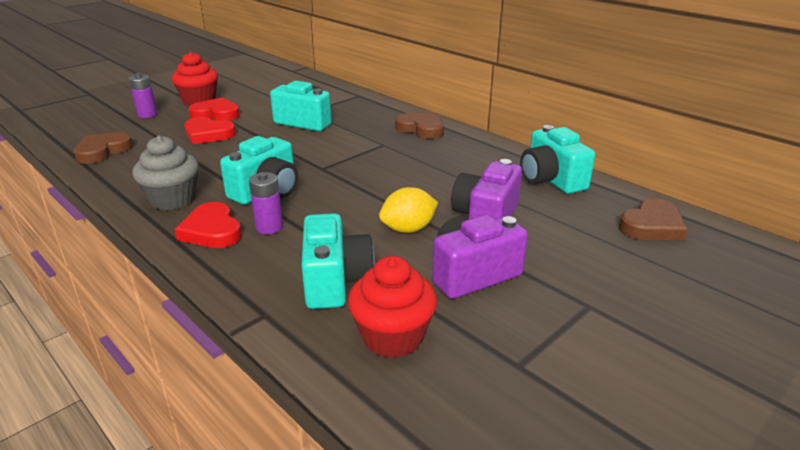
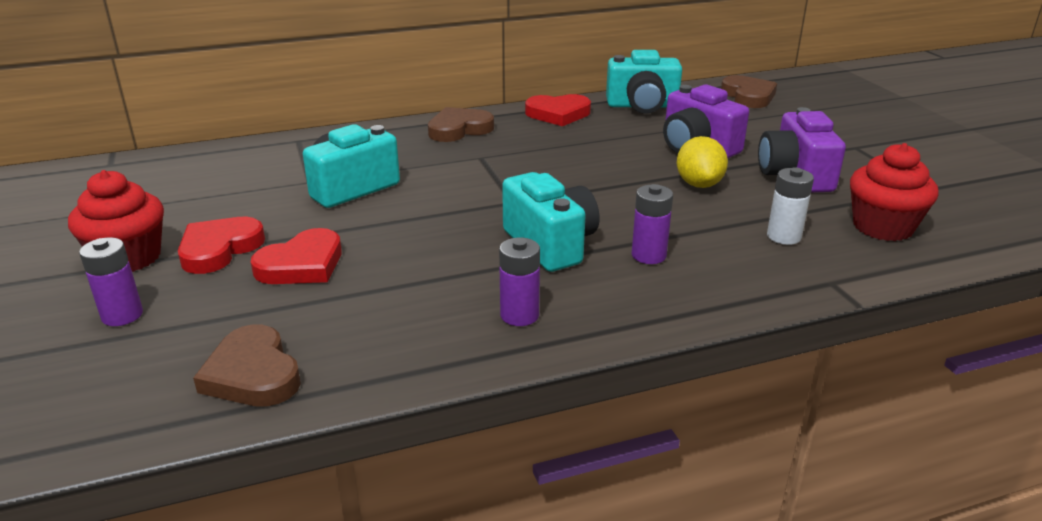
camera: 65 degrees left, 0 degrees up
(173, 199) = (519, 315): grey cupcake -> purple battery
(212, 230) = (634, 294): red heart -> red heart (558, 114)
(335, 281) = (783, 236): turquoise camera -> white battery

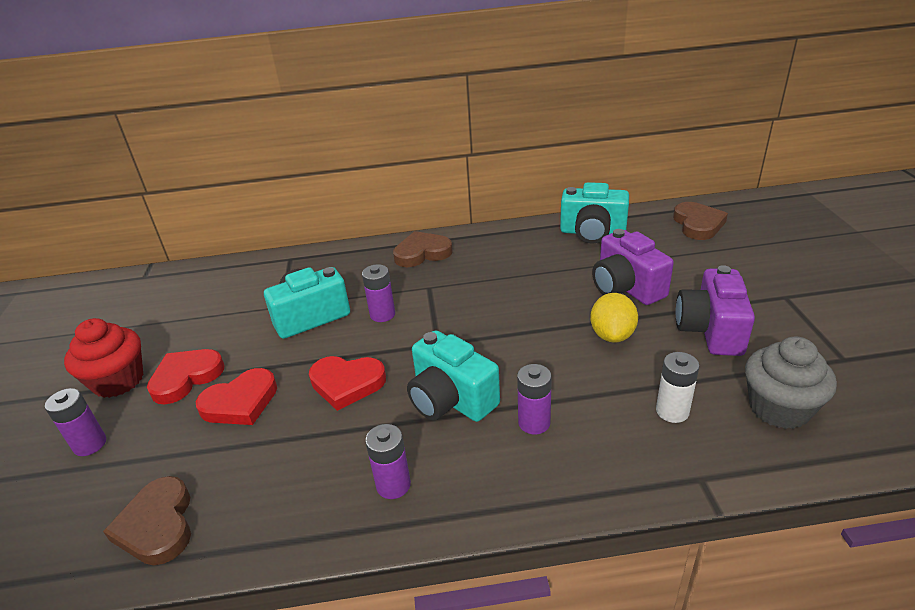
camera: 15 degrees right, 5 degrees up
(438, 182) = (382, 314): none -> purple battery
(550, 244) = (451, 399): turquoise camera -> turquoise camera turned 150 degrees clockwise
(558, 114) = (513, 239): red heart -> red heart (347, 383)
(882, 227) = (779, 408): red cupcake -> grey cupcake

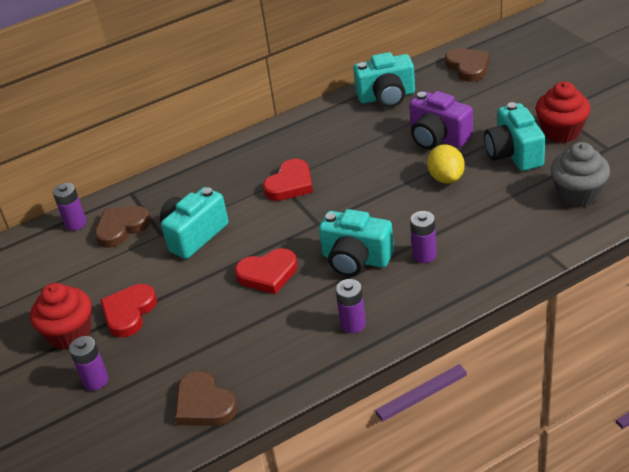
camera: 20 degrees left, 5 degrees up
(240, 402) = (193, 314): red heart -> red heart (290, 184)
(382, 314) = (256, 215): purple battery -> purple battery (76, 223)
(422, 253) = (251, 154): brown heart -> brown heart (121, 228)
(672, 411) = (512, 218): white battery -> none
(710, 330) = (513, 154): purple camera -> turquoise camera
(784, 321) = (561, 132): none -> red cupcake

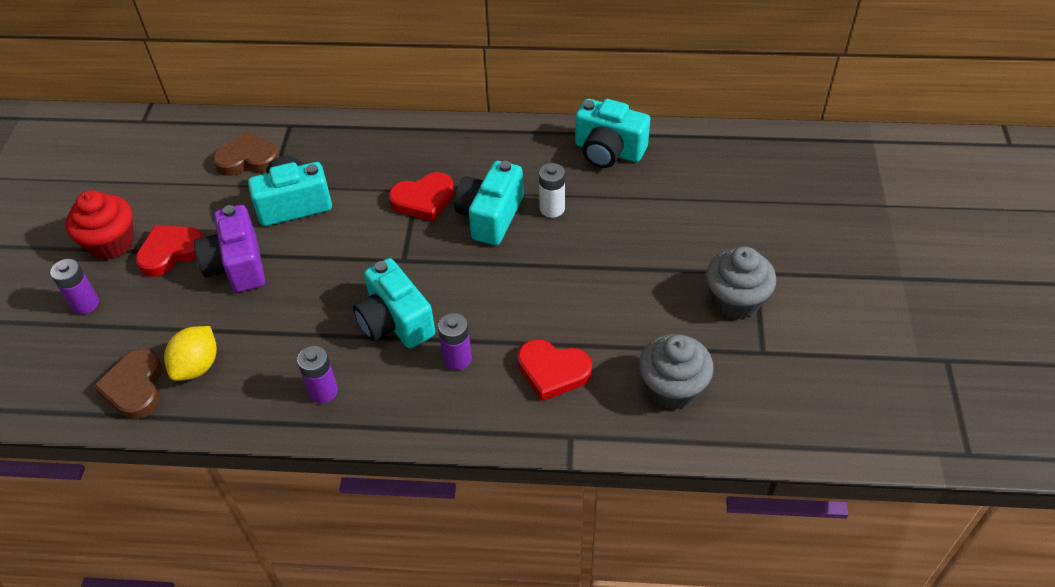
camera: 30 degrees right, 10 degrees up
(76, 223) = (219, 131): purple battery -> none
(268, 274) = (310, 287): red heart -> red heart (552, 371)
(387, 144) = (552, 208): none -> white battery
(438, 138) = (607, 230): purple camera -> purple camera (237, 265)
(446, 178) = (566, 283): yellow lemon -> yellow lemon (197, 366)
(468, 67) = (724, 162): brown heart -> none
(513, 154) = (660, 296): turquoise camera -> turquoise camera (490, 216)
(561, 132) = (735, 300): red cupcake -> grey cupcake

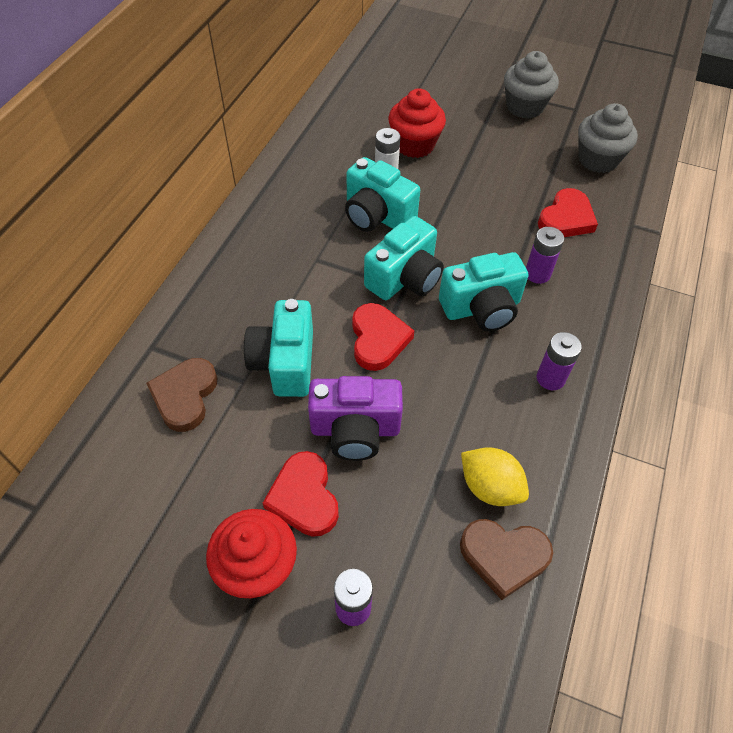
camera: 75 degrees left, 5 degrees up
(423, 199) = (332, 256): red heart -> red heart (378, 339)
(608, 151) = (334, 126): turquoise camera -> turquoise camera (405, 278)
(611, 219) = (414, 145): none -> red cupcake

